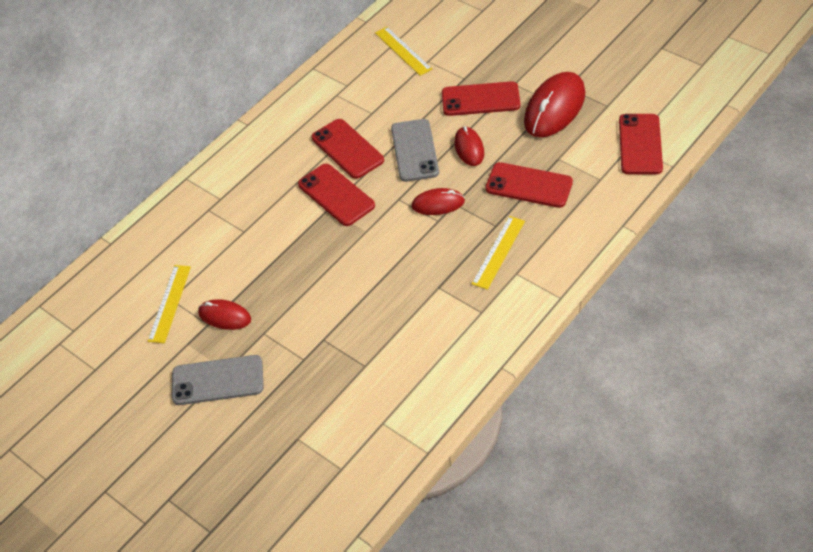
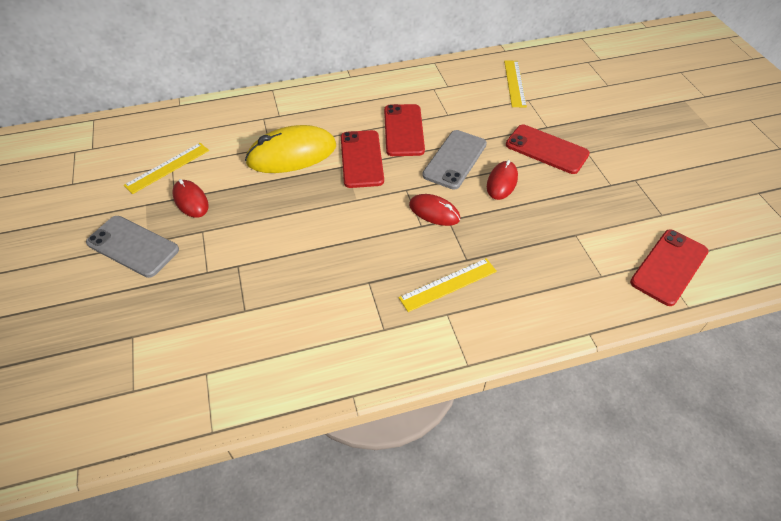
camera: 30 degrees right, 0 degrees up
(271, 226) = (292, 154): none -> yellow mouse
(529, 185) = (527, 242): red phone -> none
(554, 108) = (608, 190): red mouse -> none

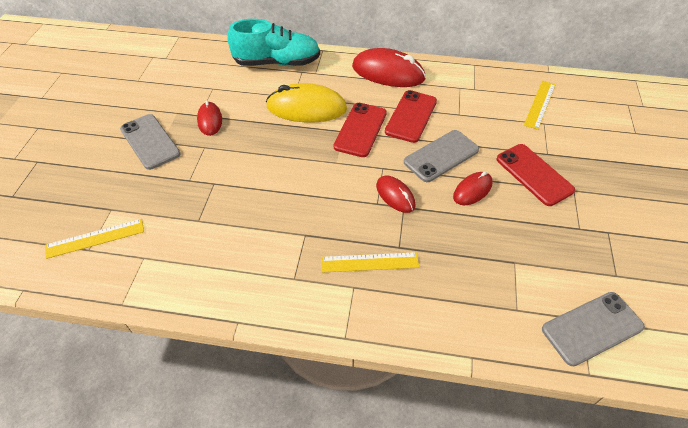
camera: 25 degrees right, 0 degrees up
(167, 167) = (208, 89): yellow ruler -> yellow ruler (95, 238)
(230, 116) = (277, 63): none -> turquoise shoe
(355, 94) = (388, 73): none -> red mouse
(669, 267) = (592, 328): red phone -> grey phone

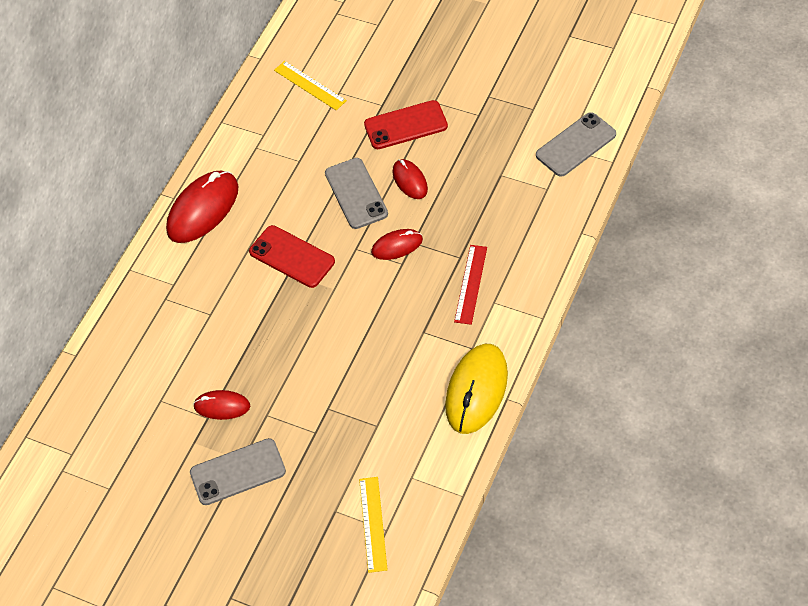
camera: 70 degrees left, 5 degrees up
(277, 63) = (136, 323): turquoise shoe -> none
(306, 108) = (236, 303): yellow mouse -> yellow mouse (476, 390)
(369, 262) = (470, 284): yellow ruler -> red ruler
(411, 116) = (287, 205): red phone -> none
(592, 328) = (576, 145): grey phone -> grey phone turned 60 degrees clockwise

